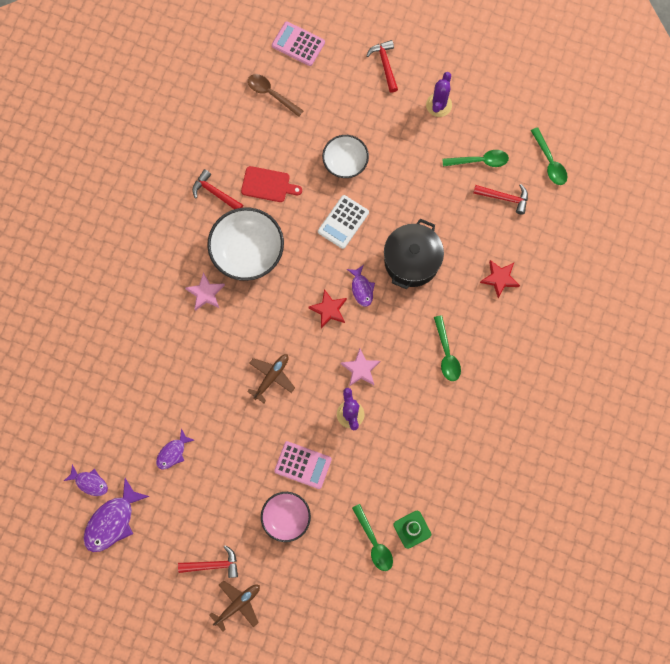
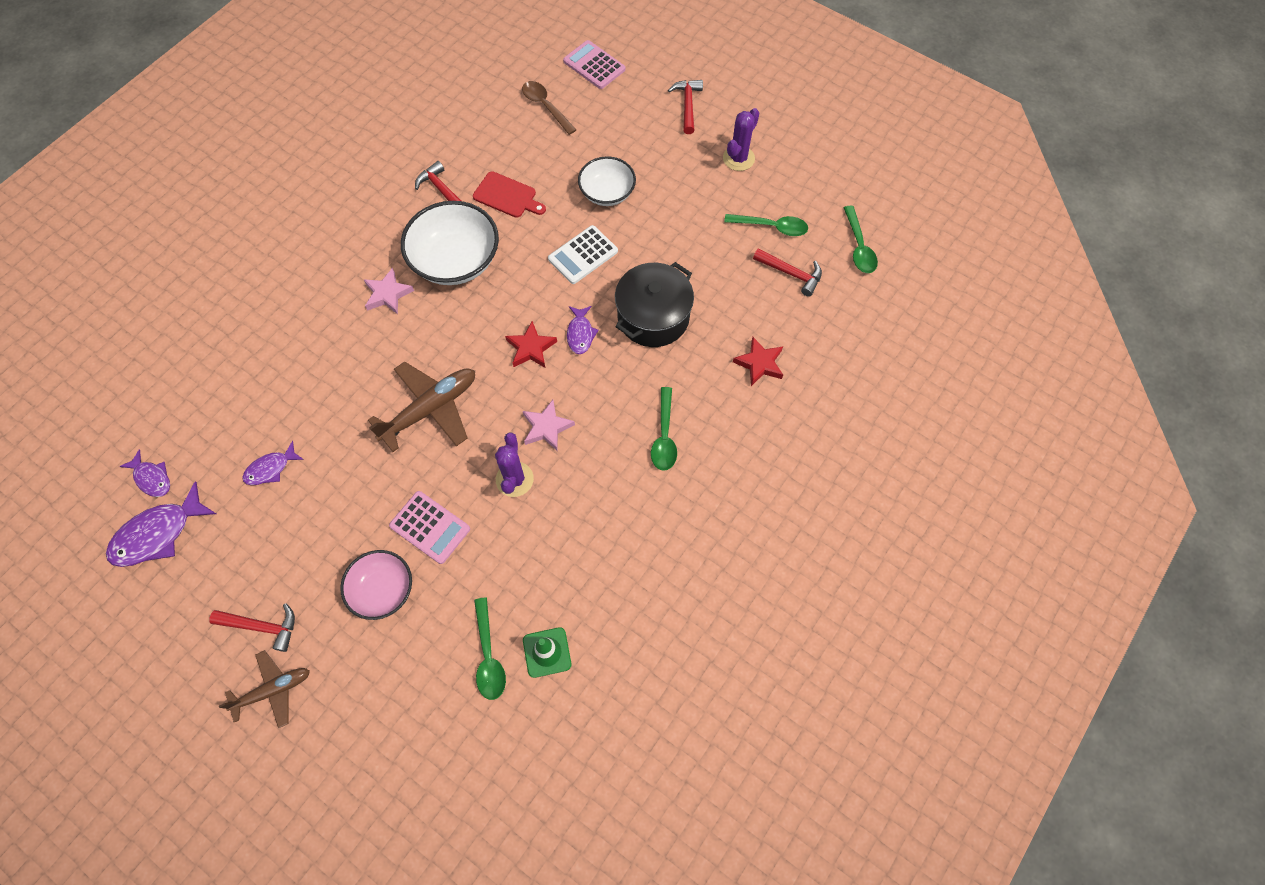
camera: 15 degrees right, 10 degrees down
(271, 377) = (430, 409): brown plane -> brown plane, size x1.58

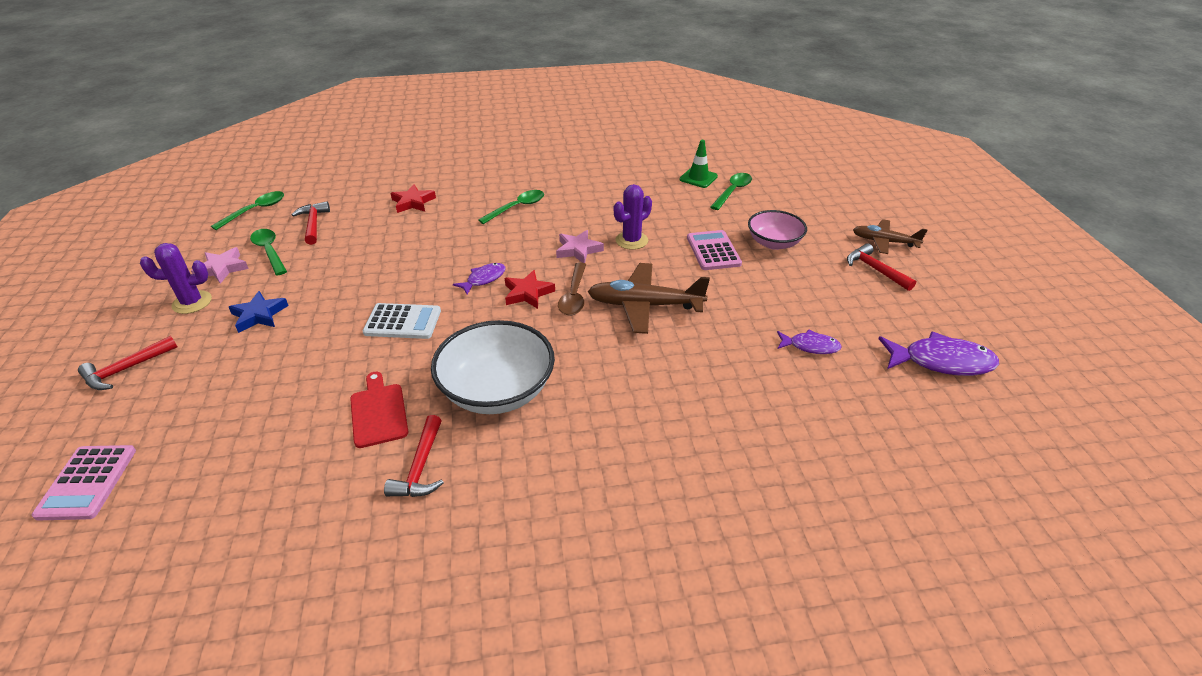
camera: 135 degrees left, 25 degrees down
(152, 478) = (932, 404): purple fish -> none
(388, 294) = (588, 406): pink star -> pink star (222, 268)
(546, 107) = (203, 475): brown spoon -> brown spoon (574, 295)
(607, 193) = (309, 351): white bowl -> none
(653, 317) = (426, 257): black pot -> none
(681, 186) = (259, 315): none -> blue star

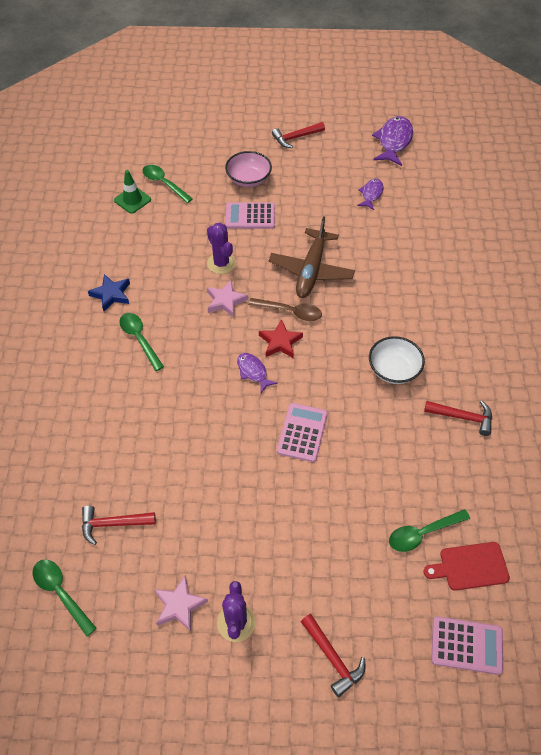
camera: 80 degrees left, 15 degrees up
(259, 315) = (270, 553): blue star -> blue star (111, 294)
(269, 251) = (157, 561): green spoon -> green spoon (423, 533)
(378, 412) = (408, 445): red cutting board -> red cutting board (470, 566)
(402, 322) = (302, 432): white calculator -> pink calculator
(413, 202) = (98, 428): red star -> none
(497, 390) = (393, 370): white bowl -> white bowl, size x0.62
(884, 242) = (263, 122): brown plane -> none

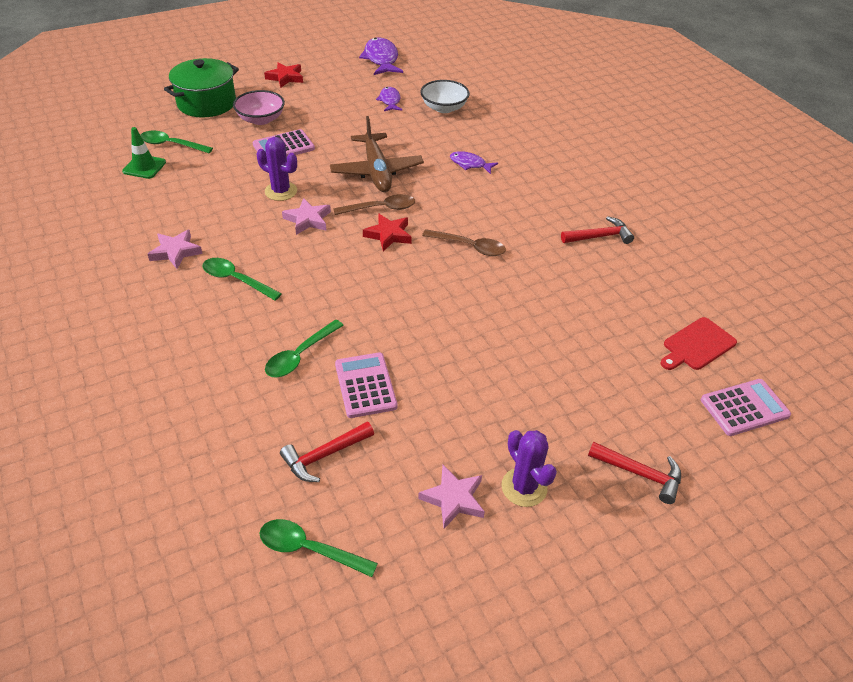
camera: 30 degrees left, 10 degrees down
(111, 294) = (175, 252): blue star -> pink star
(215, 147) = (206, 103): none -> green pot
(253, 372) = (379, 267): purple fish -> purple fish (470, 164)
(295, 138) = (285, 77): red hammer -> red star
(302, 432) = (465, 299): pink calculator -> pink calculator (365, 385)
(339, 381) = (469, 247): none -> brown spoon
(393, 370) = (512, 222): white bowl -> white bowl (444, 108)
(423, 533) = (637, 336): green spoon -> green spoon (300, 355)

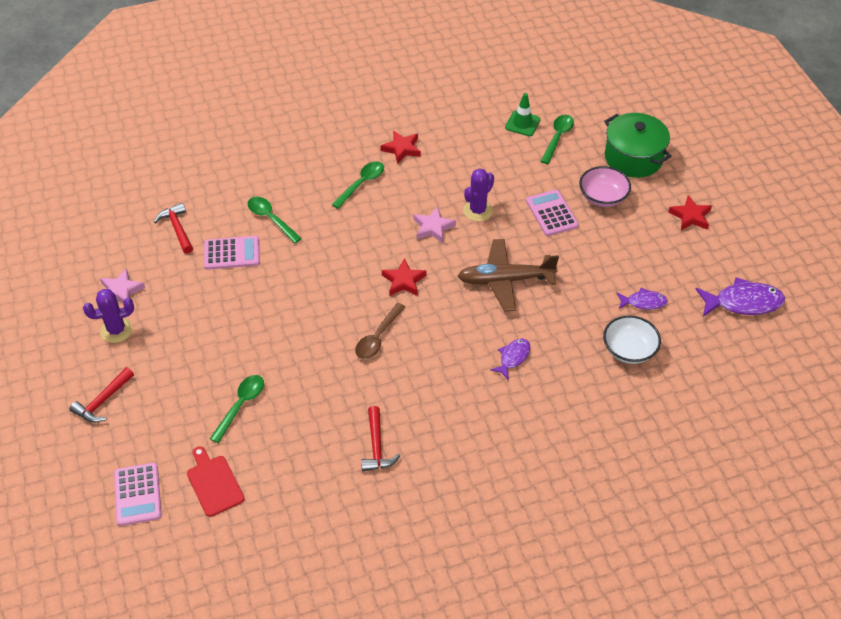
camera: 100 degrees right, 5 degrees up
(175, 252) = (402, 149): pink star -> red star
(310, 549) = (112, 219): green spoon -> green spoon (240, 406)
(380, 208) = (444, 278): brown spoon -> none

